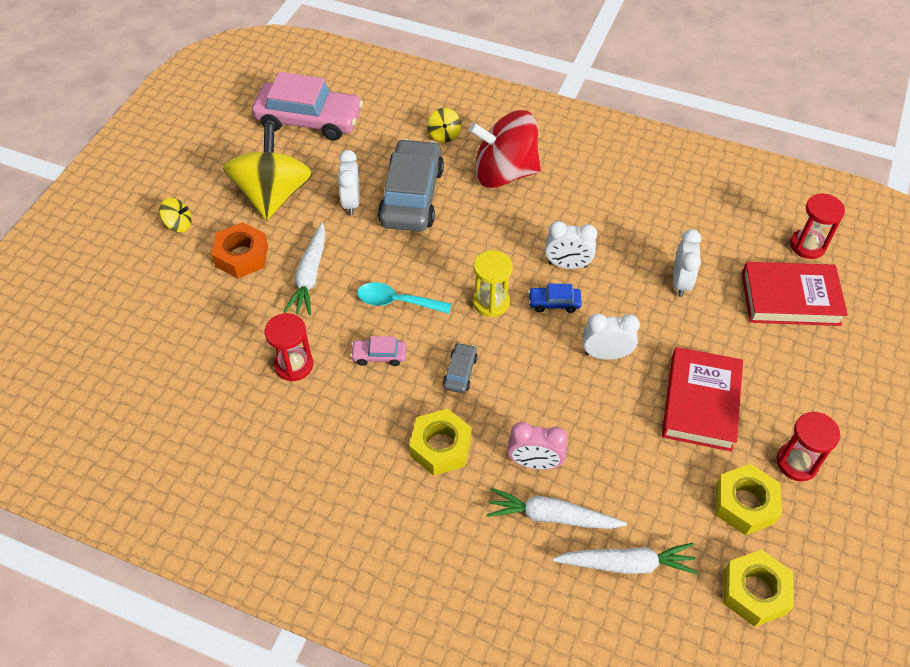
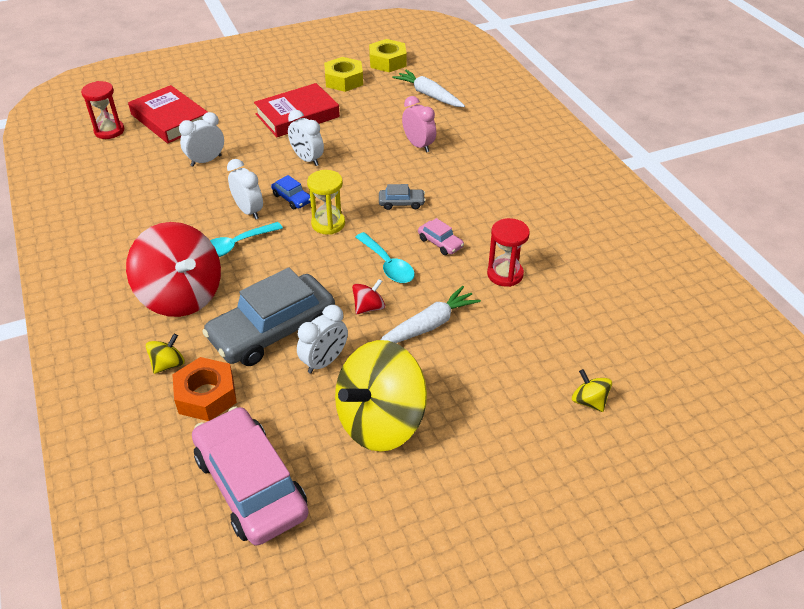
camera: 135 degrees left, 10 degrees down
(179, 224) = (497, 458): yellow spinning top -> yellow spinning top (589, 401)
(241, 256) = (466, 382): orange nut -> orange nut (206, 395)
(368, 258) = (369, 307): none -> red spinning top
(440, 447) = (460, 180): yellow nut -> none
(460, 372) = (401, 203): grey car -> grey car turned 150 degrees counterclockwise
(529, 230) = (235, 246): none -> turquoise spoon
(552, 516) = (439, 125): white carrot -> none
(797, 463) = (296, 77): red hourglass -> none

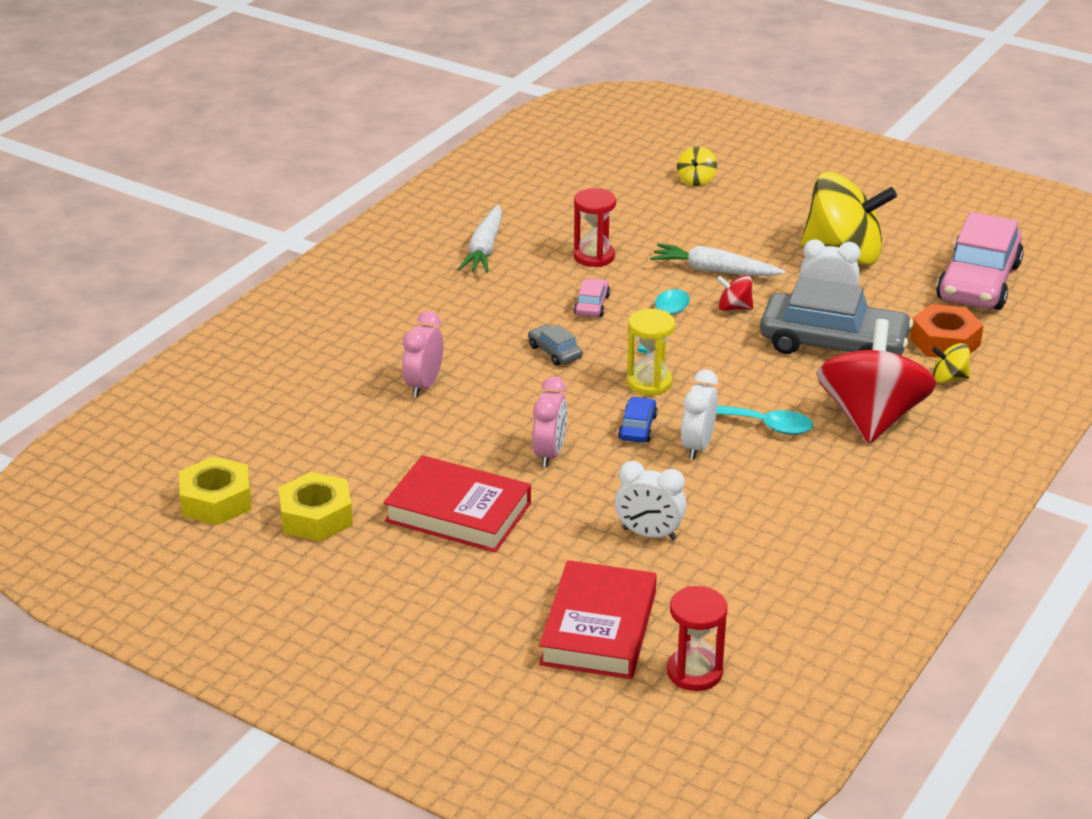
camera: 125 degrees left, 10 degrees down
(307, 159) = (550, 454): white clock -> pink clock
(429, 95) = (286, 424): white carrot -> white carrot (484, 249)

